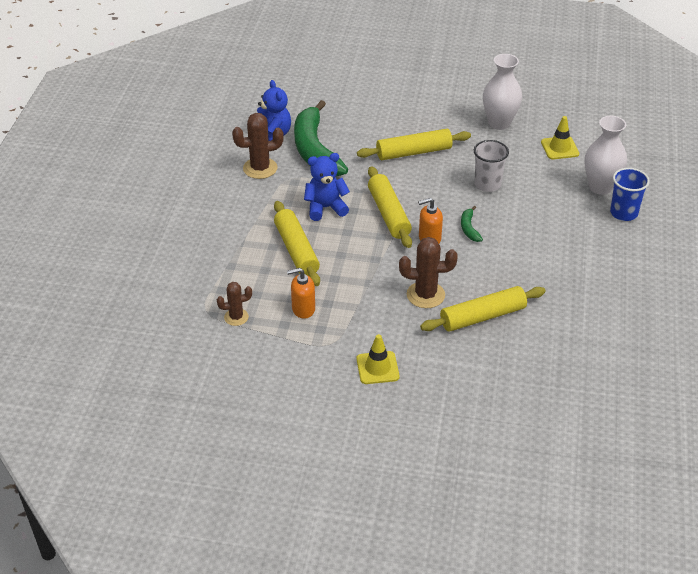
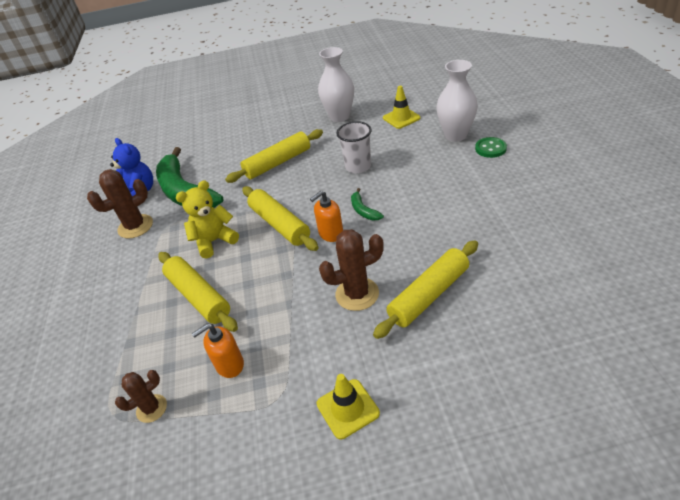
camera: 15 degrees left, 0 degrees up
(325, 208) = (214, 241): blue teddy bear -> yellow teddy bear
(624, 213) = (490, 148): blue cup -> green button

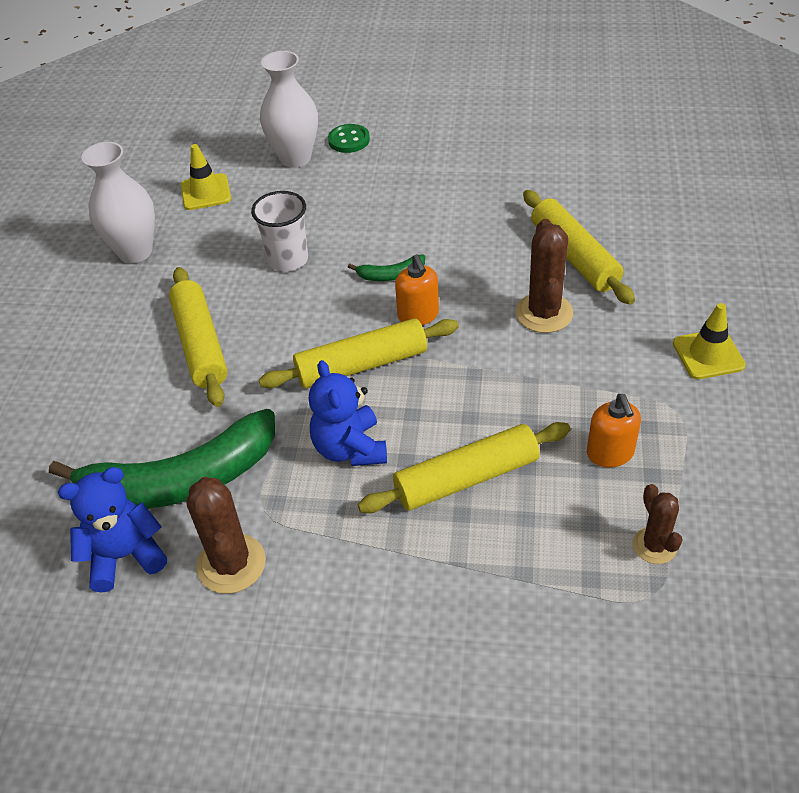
camera: 75 degrees left, 5 degrees up
(214, 241) = (350, 448): yellow teddy bear -> blue teddy bear

